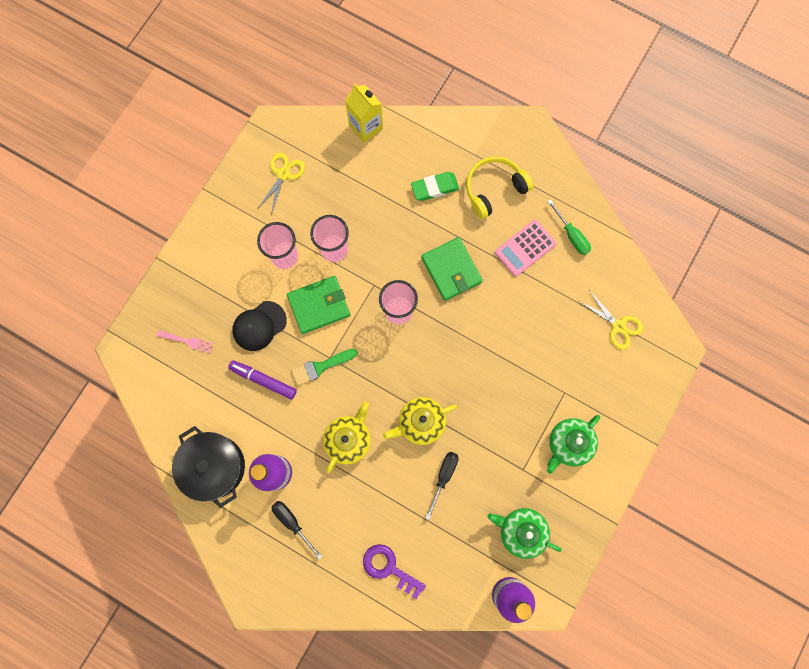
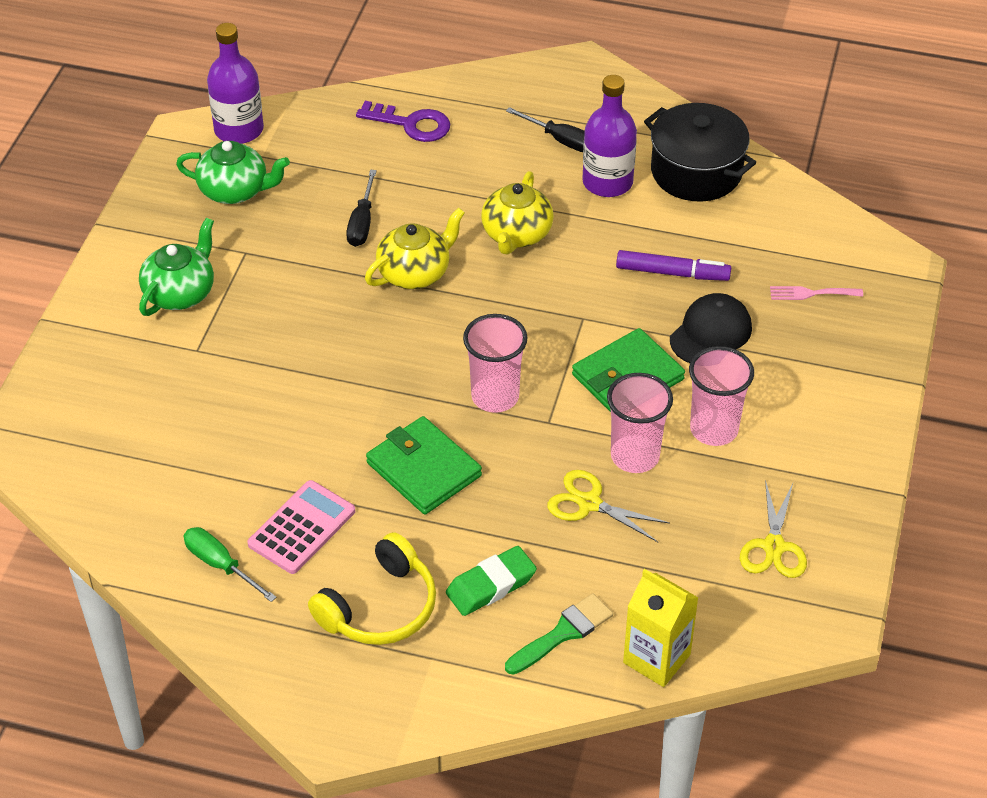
camera: 165 degrees right, 30 degrees down
(321, 367) = (592, 305): green brush -> green brush (563, 633)
(618, 326) = (118, 451): yellow scissors -> yellow scissors (589, 503)

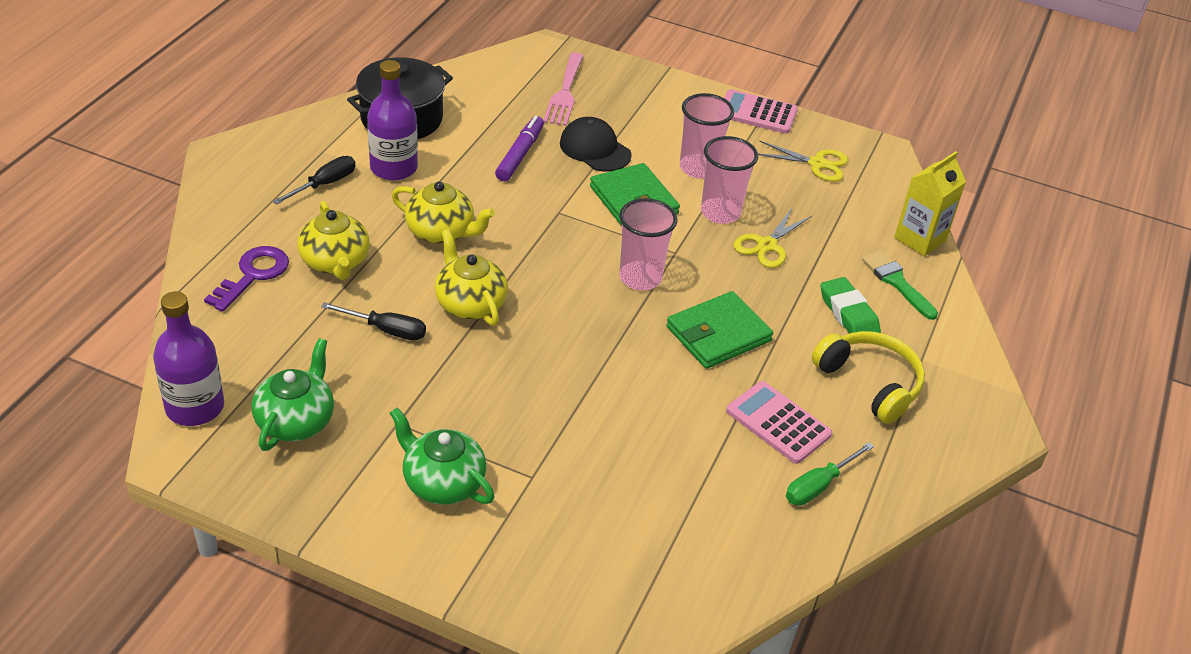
camera: 85 degrees left, 5 degrees down
(446, 171) = (335, 262): none -> yellow teapot
(811, 293) = (565, 93): pink fork -> pink fork, size x1.65
(859, 479) = (757, 113): none -> pink calculator

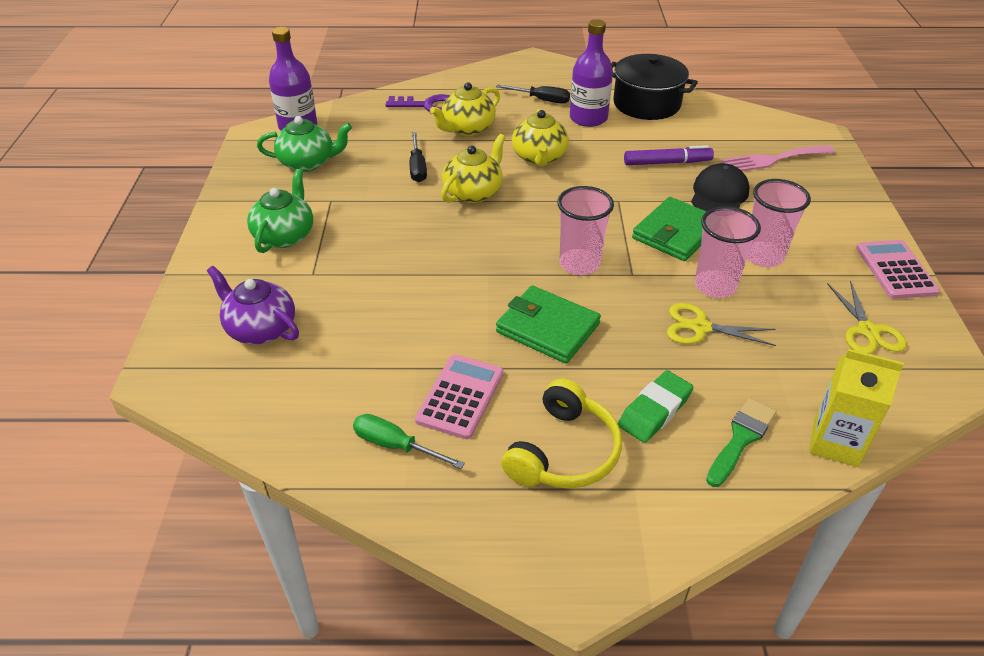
camera: 70 degrees right, 0 degrees up
(603, 544) = (260, 329): none -> purple teapot

